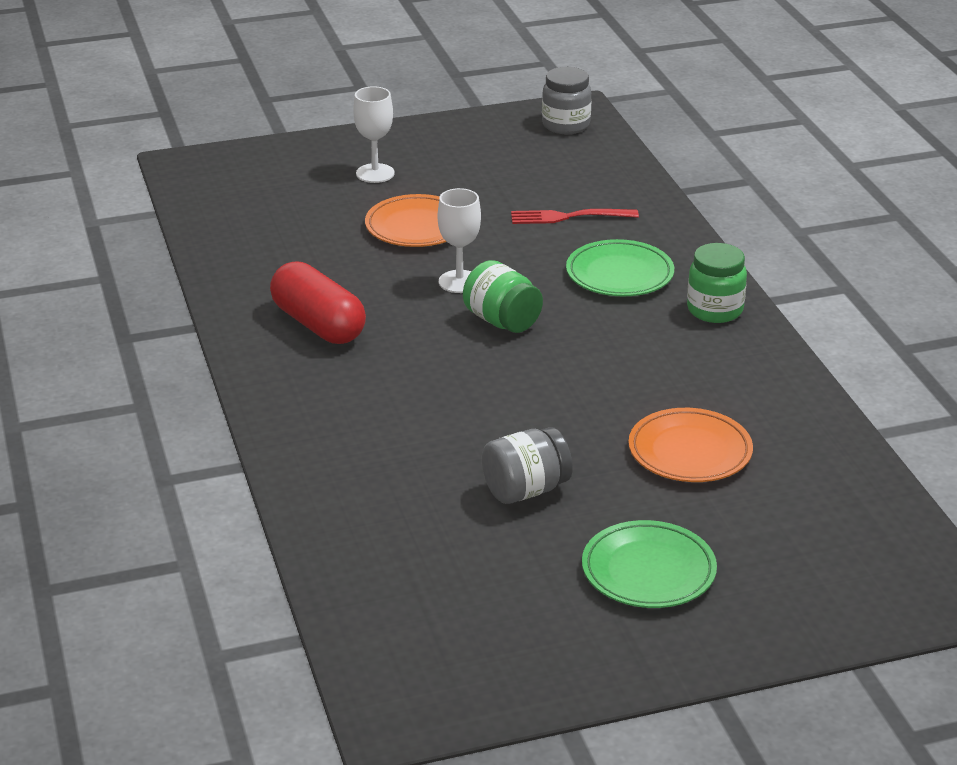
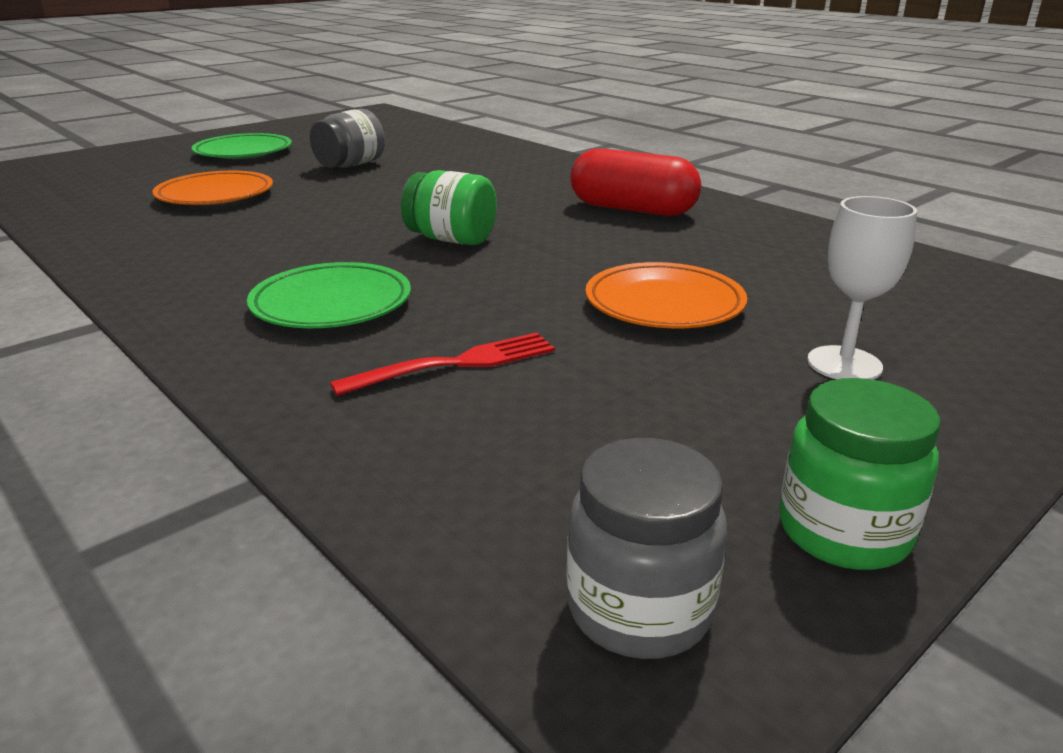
camera: 155 degrees right, 5 degrees down
(459, 282) = (535, 261): white goblet -> none
(715, 310) = (185, 290): green jar -> green jar (843, 532)

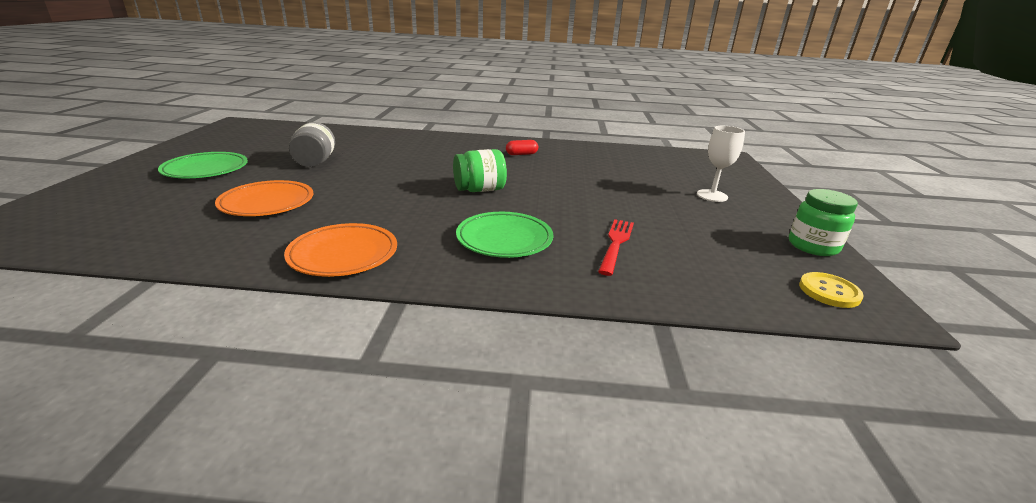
camera: 45 degrees left, 0 degrees up
(632, 209) = (521, 154): red capsule -> red capsule, size x0.47
(639, 609) = (829, 291): grey jar -> yellow button
(664, 304) = (623, 192): orange plate -> orange plate (343, 254)

